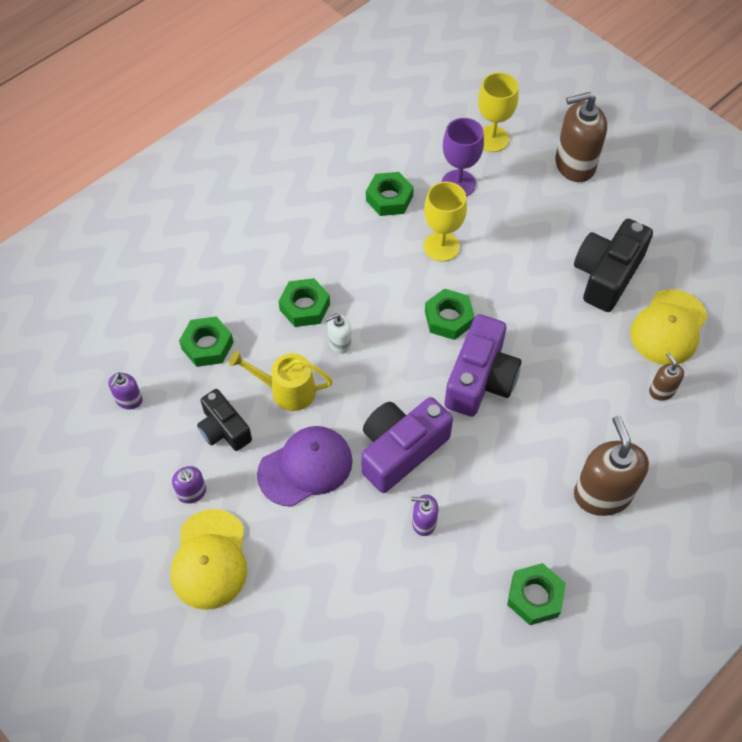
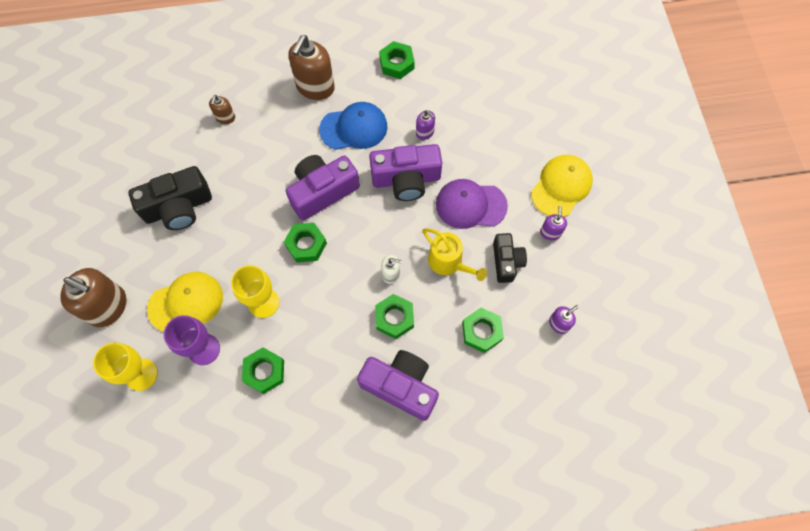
camera: 145 degrees left, 10 degrees up
(255, 256) = (400, 386): none -> purple camera
(511, 472) = (354, 128): none -> blue cap
(668, 327) = (180, 150): yellow cap -> yellow cap (186, 302)

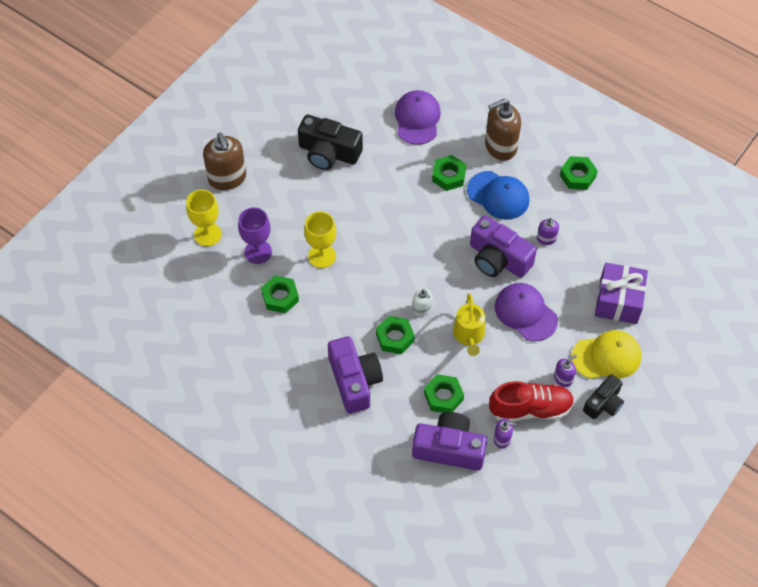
camera: 45 degrees right, 10 degrees down
(186, 302) = (275, 215): yellow cap -> none
(225, 118) = (417, 119): brown soap dispenser -> purple cap
(306, 245) = (385, 244): green nut -> green nut (448, 176)
(322, 192) = (432, 219): purple camera -> purple camera (449, 449)
(506, 261) = (510, 369): black camera -> black camera (603, 403)
(524, 136) = (618, 301): none -> purple gift
(553, 279) = (530, 409): none -> red shoe

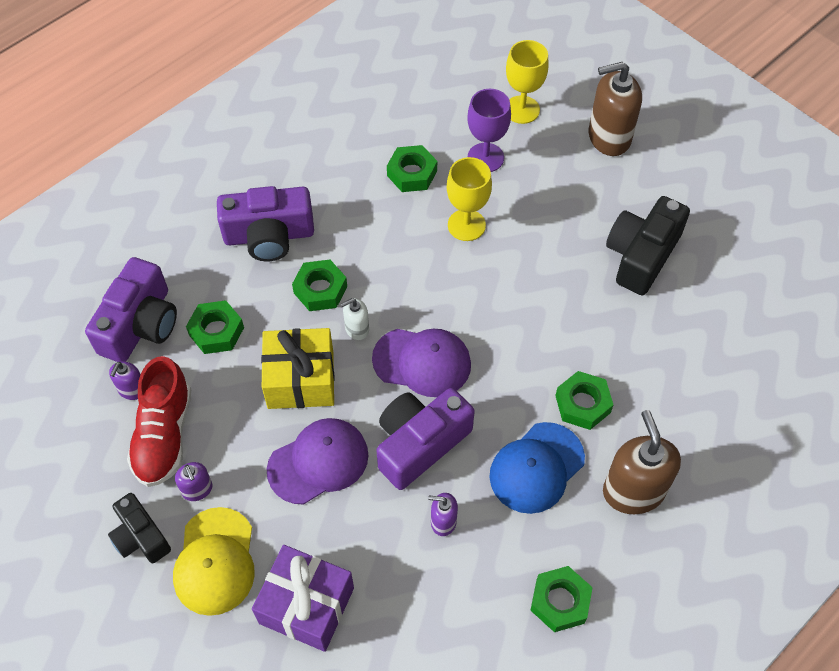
camera: 100 degrees right, 0 degrees up
(417, 119) = (698, 380): purple cap -> purple cap (422, 362)
(469, 335) = (300, 379): yellow watering can -> yellow gift

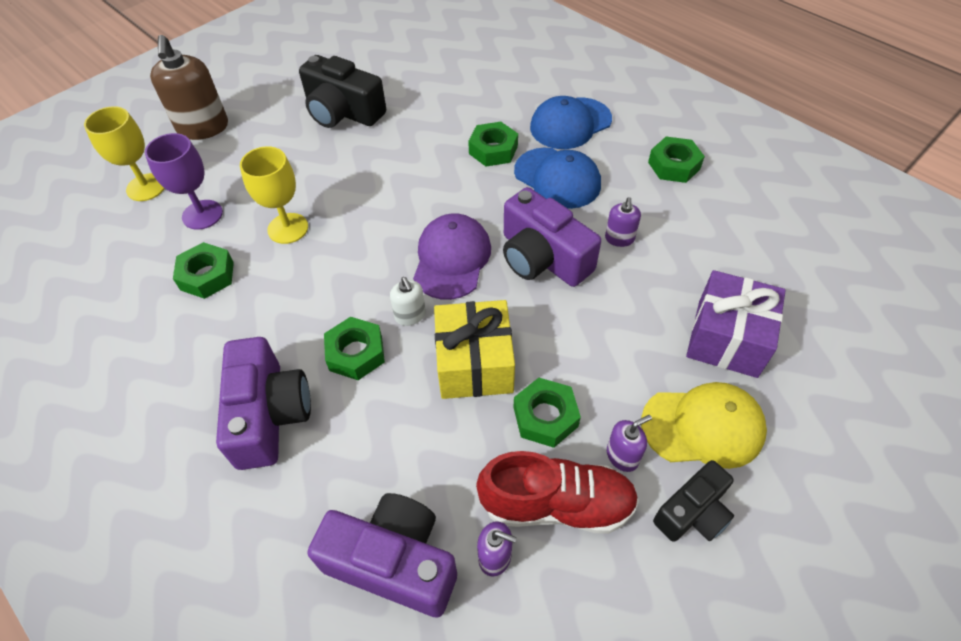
camera: 90 degrees left, 5 degrees down
(216, 331) = (408, 461): green nut -> green nut (545, 417)
(318, 462) = (572, 339): purple cap -> none
(633, 491) = (570, 123): brown soap dispenser -> blue cap

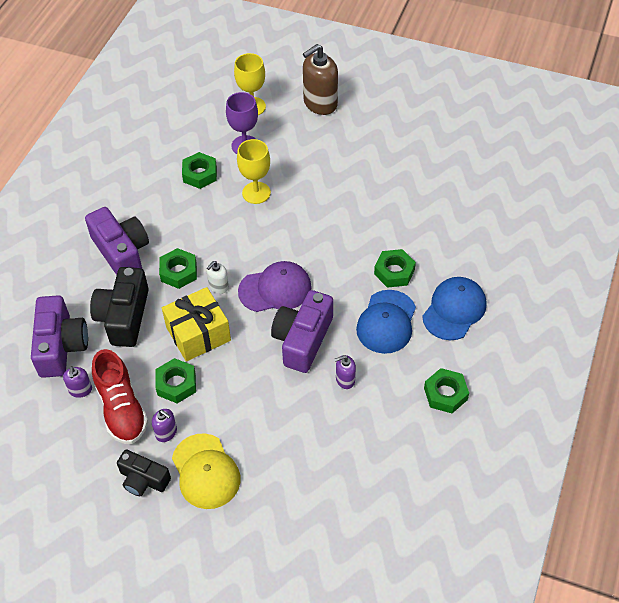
camera: 65 degrees right, 0 degrees up
(269, 414) = (121, 252): purple camera -> purple camera turned 90 degrees counterclockwise
(343, 112) = (381, 168): black camera -> black camera (124, 316)
(570, 123) = (454, 310): blue cap -> blue cap turned 90 degrees clockwise
(727, 338) = (284, 470): purple gift -> none

